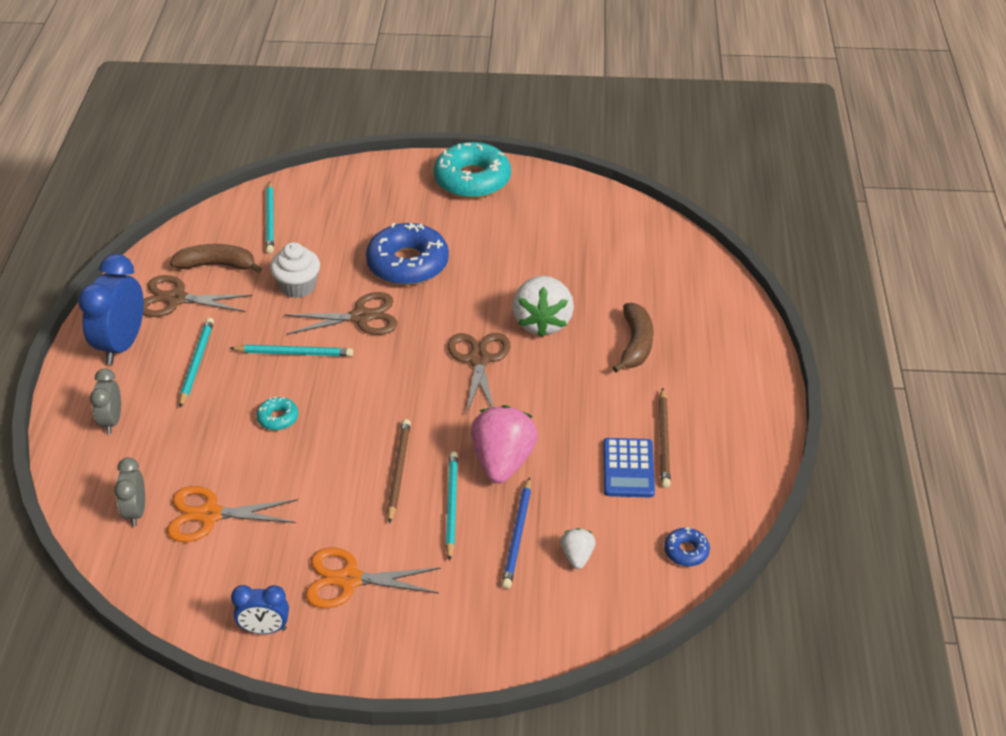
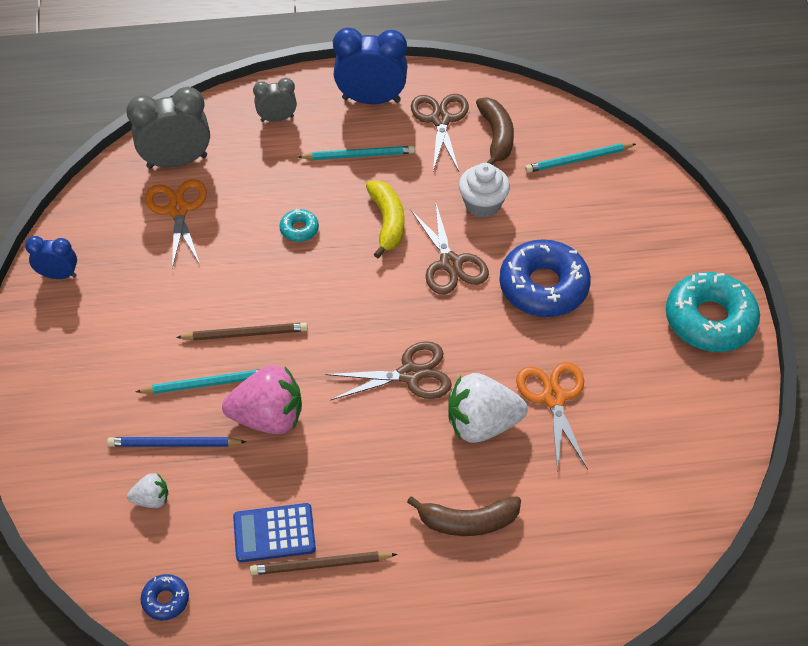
camera: 80 degrees right, 10 degrees up
(136, 512) = (177, 161): grey clock -> grey clock, size x1.77
(265, 629) = (58, 275): blue clock -> blue clock turned 105 degrees clockwise
(294, 353) = (387, 222): turquoise pencil -> yellow banana
(349, 579) = (113, 322): orange scissors -> orange scissors (553, 398)

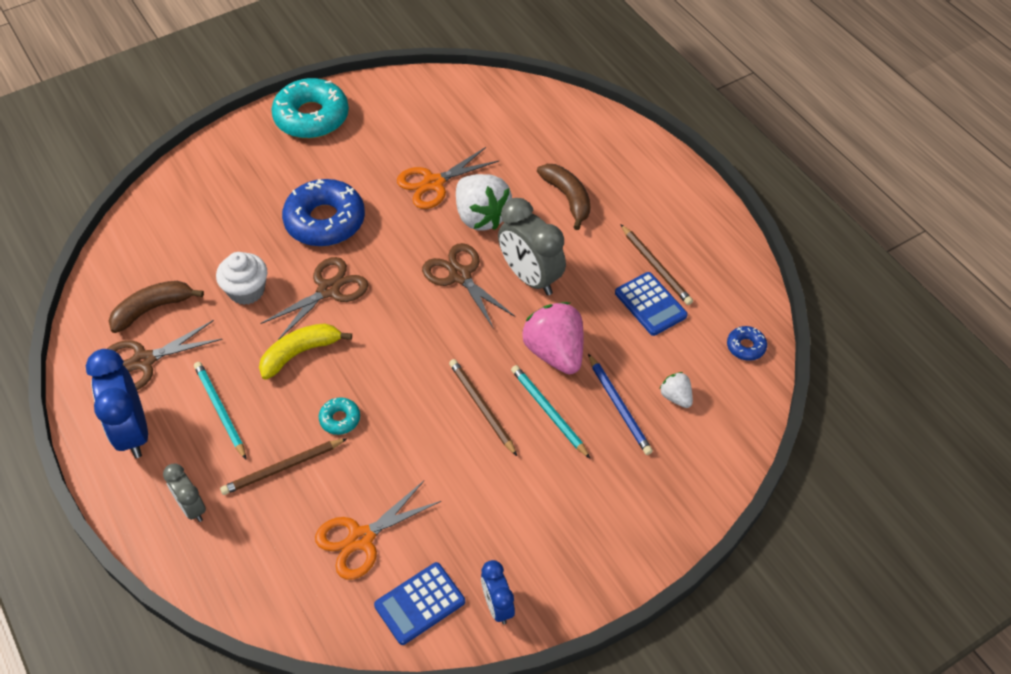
camera: 115 degrees left, 0 degrees up
(98, 228) = (419, 603): none -> blue calculator
(177, 161) = (293, 575): grey clock -> grey clock (530, 277)
(276, 180) = (282, 468): none -> brown pencil
(578, 160) = (162, 240): turquoise pencil -> none

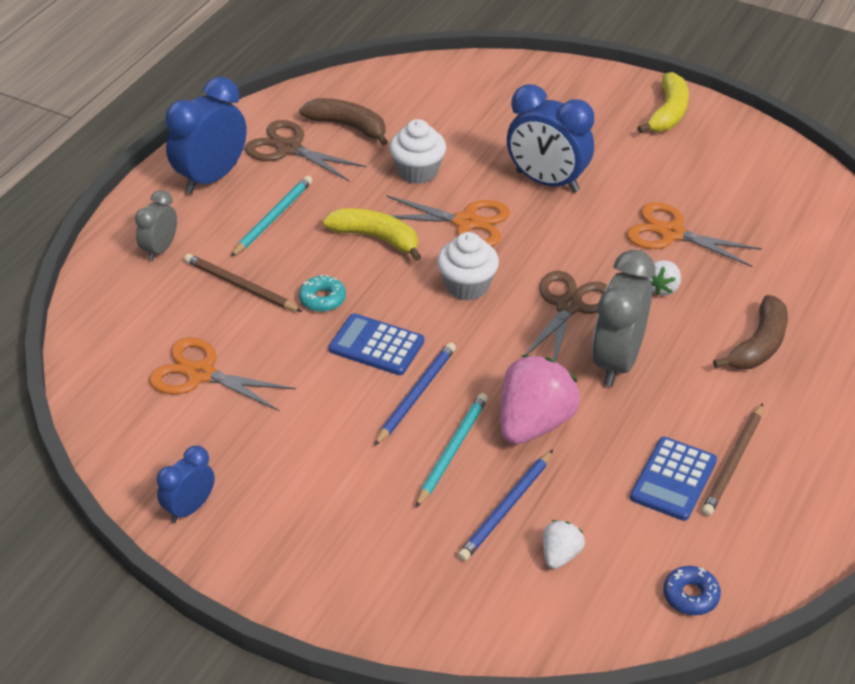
camera: 60 degrees right, 10 degrees down
(311, 117) = (668, 113): turquoise donut -> yellow banana
(325, 221) = (547, 182): blue donut -> blue clock
(329, 290) = (466, 222): brown scissors -> orange scissors
(395, 323) = (467, 286): none -> white cupcake
(419, 603) = (156, 447): blue calculator -> blue calculator (376, 345)
(481, 216) = (662, 288): white strawberry -> white strawberry, size x0.49
(481, 407) = (416, 395): brown pencil -> blue pencil

